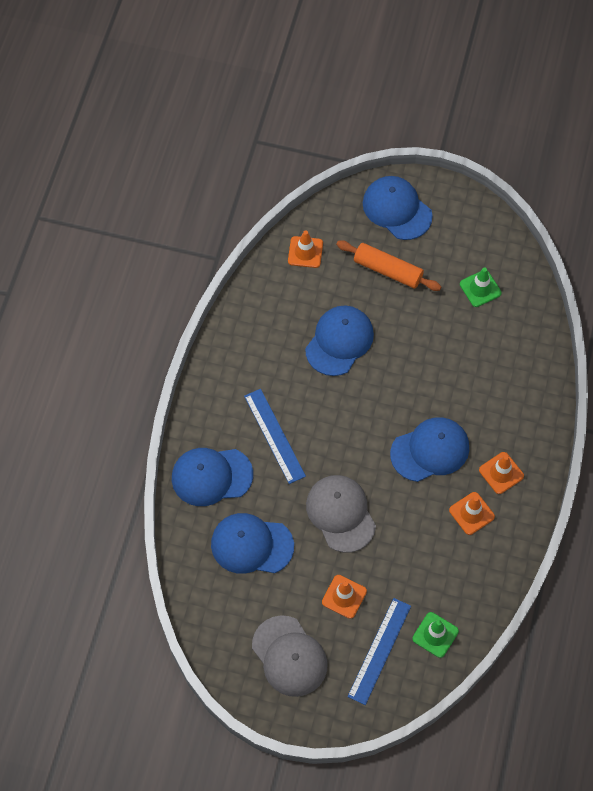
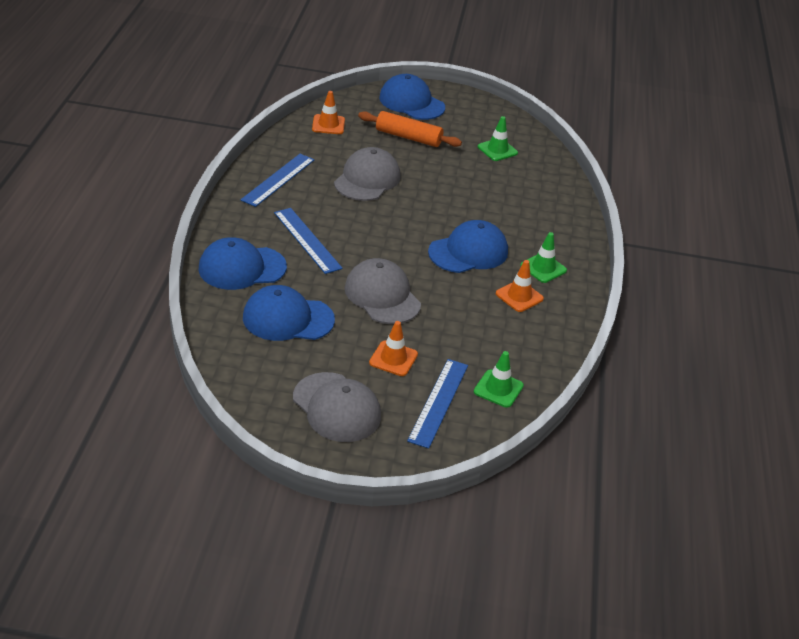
camera: 10 degrees left, 25 degrees down
(250, 344) = (278, 180): none -> blue ruler
(339, 341) = (367, 179): blue cap -> grey cap
(501, 473) = (543, 268): orange traffic cone -> green traffic cone

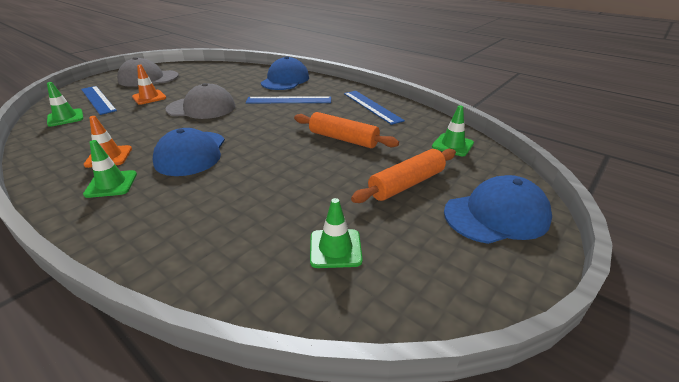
camera: 125 degrees right, 5 degrees down
(288, 319) = (226, 81): blue cap -> none
(328, 125) = (452, 145): orange traffic cone -> green traffic cone
(367, 179) = (343, 139): grey cap -> orange rolling pin

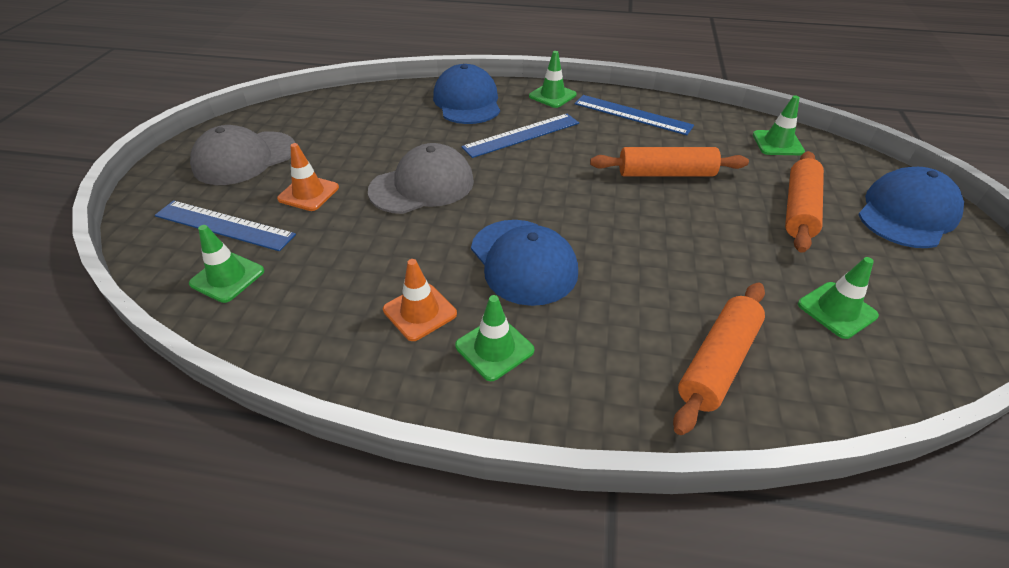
camera: 30 degrees left, 10 degrees up
(207, 241) = (718, 363): none -> orange rolling pin
(337, 87) = (552, 95): none -> green traffic cone

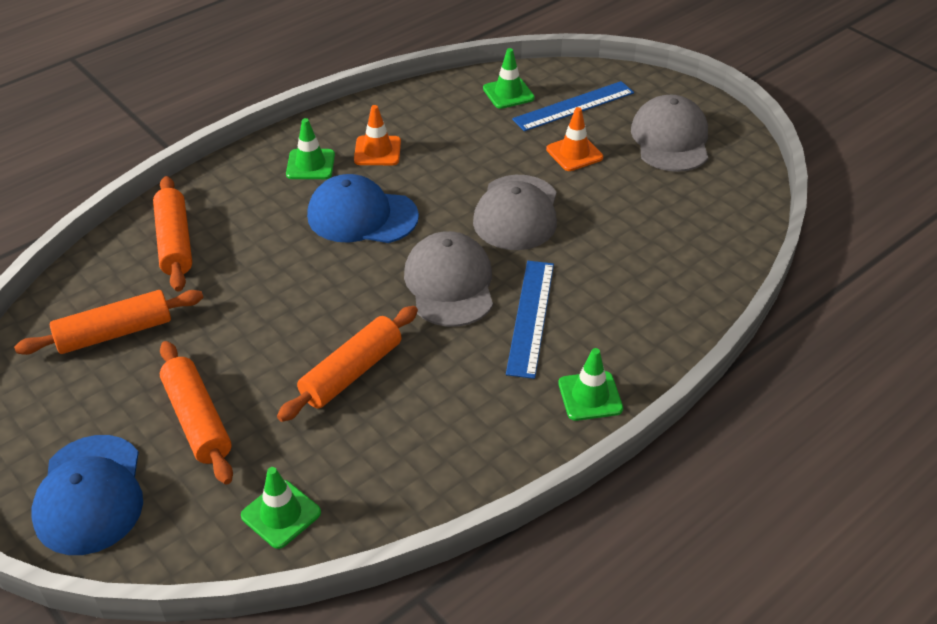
camera: 130 degrees right, 0 degrees up
(467, 102) = (645, 317): blue cap -> none
(537, 177) = (450, 284): none -> grey cap
(632, 115) = (474, 435): blue ruler -> none
(837, 310) = (115, 332): green traffic cone -> orange rolling pin

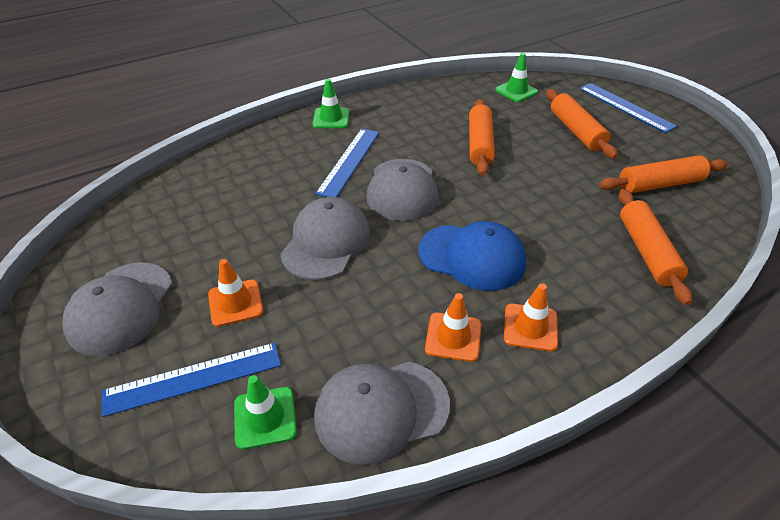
camera: 170 degrees left, 0 degrees up
(90, 495) = (625, 107): blue cap -> blue ruler
(310, 165) = (530, 327): green traffic cone -> orange traffic cone
(351, 372) = (480, 144): orange rolling pin -> orange rolling pin turned 45 degrees counterclockwise
(427, 105) = (381, 410): none -> grey cap

